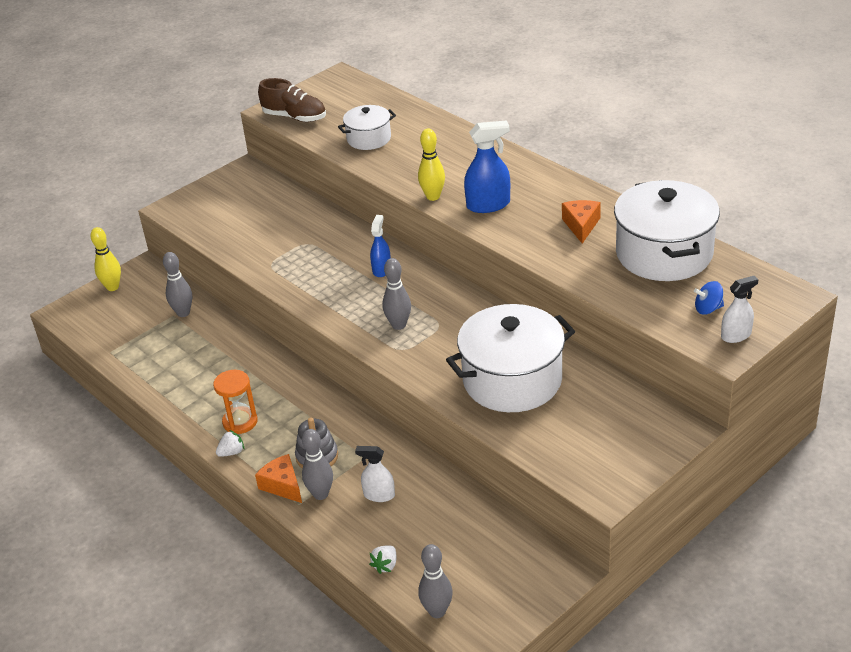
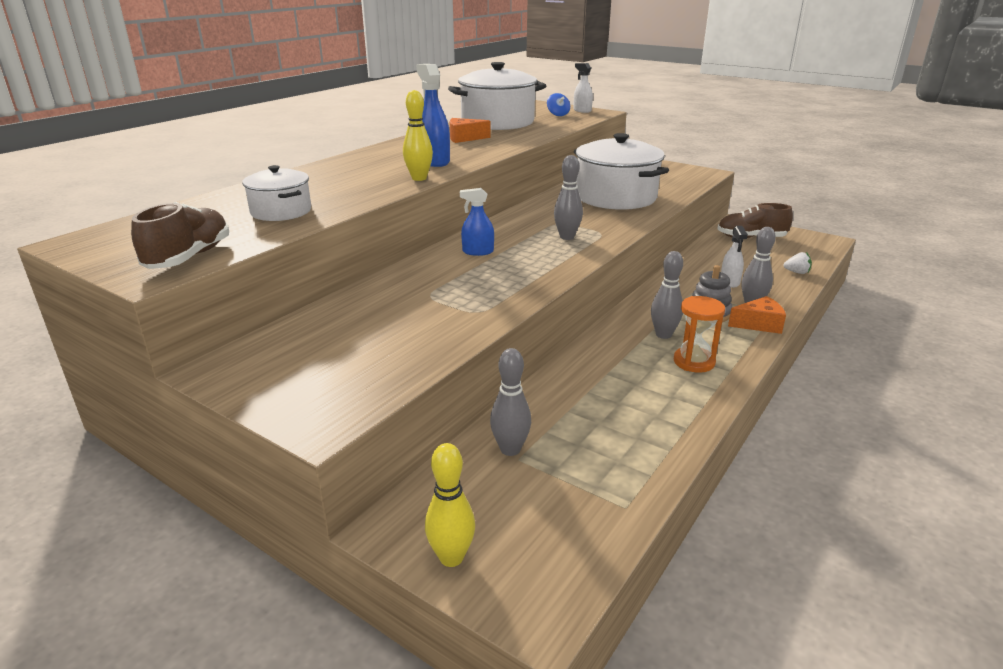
camera: 105 degrees left, 10 degrees down
(231, 452) = (741, 359): white strawberry -> none
(282, 485) = (759, 324): orange cheese -> orange cheese turned 135 degrees counterclockwise
(437, 611) = (815, 253): grey bowling pin -> grey bowling pin (663, 335)
(504, 562) = (751, 238): none -> brown shoe

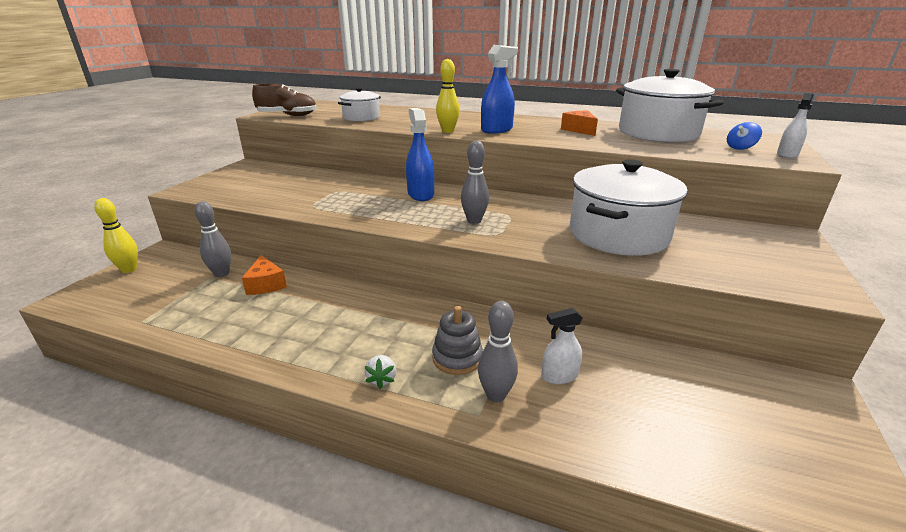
camera: 75 degrees right, 0 degrees up
(478, 252) = (420, 194): blue spray bottle -> blue spray bottle, size x1.56
(663, 335) = (395, 328): grey bowling pin -> none
(694, 362) = (342, 348): orange hourglass -> none
(751, 238) = (759, 403): brown shoe -> none
(759, 324) = (442, 399): orange cheese -> orange cheese (266, 284)
(797, 272) = (651, 454): white strawberry -> white strawberry (382, 379)

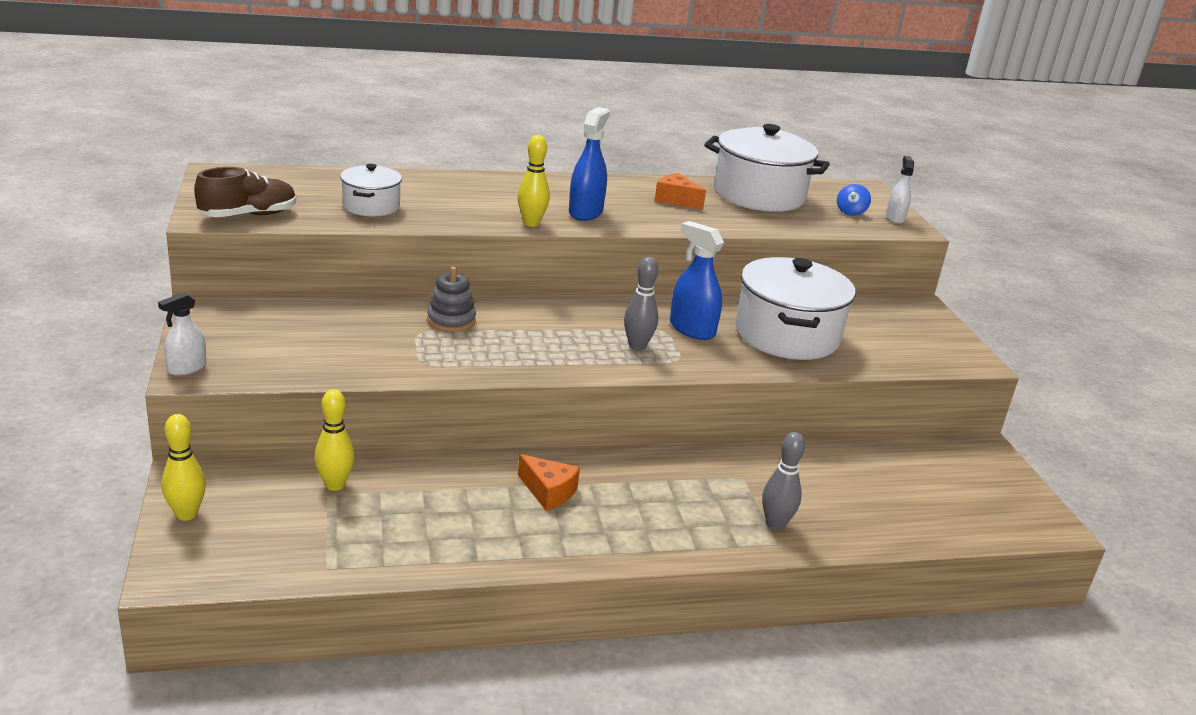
camera: 35 degrees left, 0 degrees up
(221, 274) = (335, 485): grey bowling pin -> yellow bowling pin
(266, 284) = (415, 483): orange cheese -> orange cheese (548, 491)
(382, 379) = (669, 542): white strawberry -> none
(420, 194) = (532, 318): blue spray bottle -> blue spray bottle (692, 329)
(457, 358) = (713, 503): grey stacking toy -> grey stacking toy (451, 320)
(559, 376) = (808, 492): white spray bottle -> white spray bottle (186, 368)

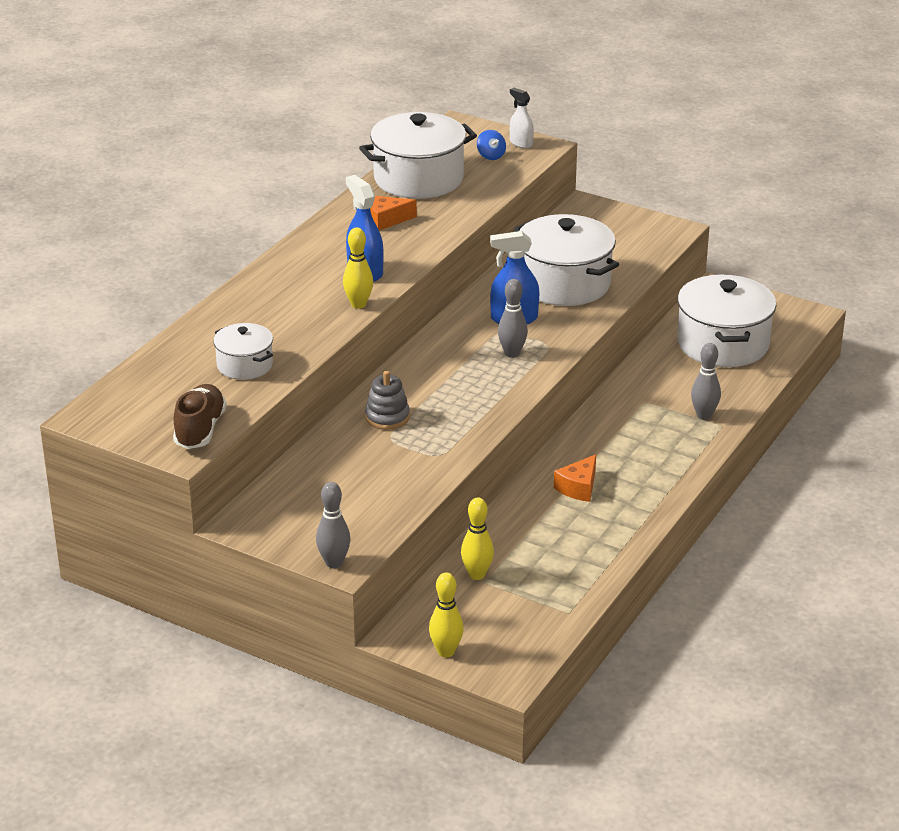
camera: 45 degrees left, 5 degrees up
(186, 368) = (334, 563): white spray bottle -> grey bowling pin
(548, 491) = (578, 487): orange cheese -> orange cheese turned 135 degrees clockwise
(909, 488) = (722, 344): none -> white pot

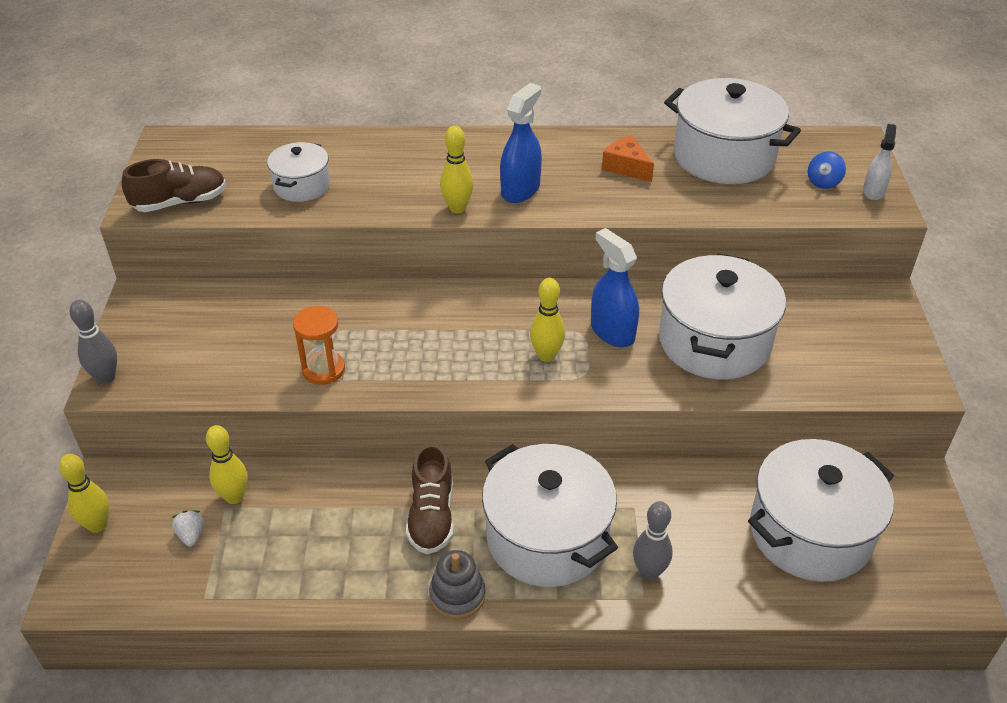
camera: 60 degrees right, 10 degrees up
(387, 417) = (367, 316): grey stacking toy -> grey stacking toy (457, 595)
(430, 454) = (323, 369): none -> orange hourglass
(499, 605) = (191, 535): none -> white strawberry
(512, 353) = (546, 355): grey bowling pin -> yellow bowling pin
(578, 487) = (431, 516): orange cheese -> brown shoe
(640, 445) = (547, 537): none -> white pot

